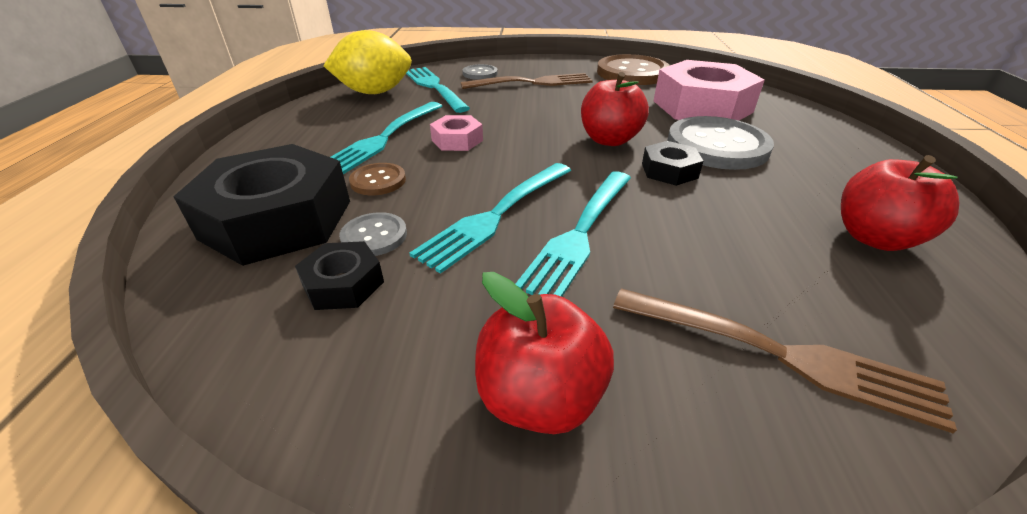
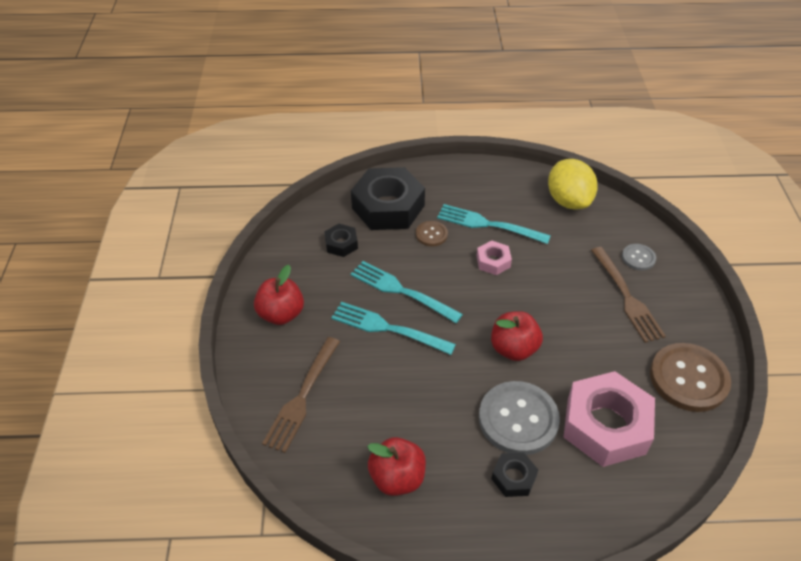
camera: 85 degrees right, 10 degrees up
(374, 236) = (377, 245): grey button -> none
(434, 87) = (592, 233): turquoise fork -> none
(669, 171) = (469, 380): black nut -> black nut (513, 478)

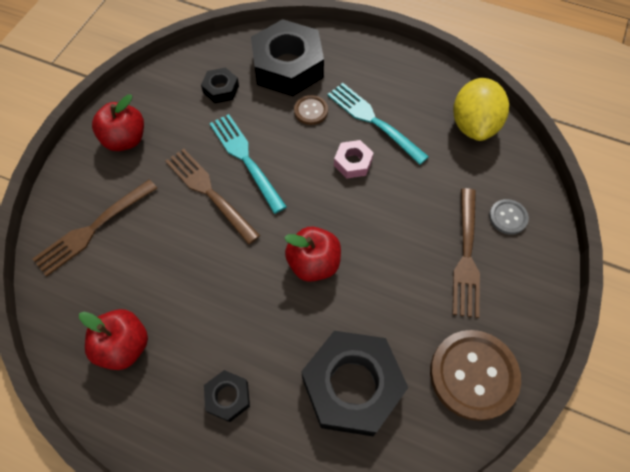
camera: 25 degrees right, 15 degrees up
(388, 328) = (209, 192): turquoise fork -> brown fork
(518, 419) = (270, 339): grey button -> none
(605, 426) = (352, 386): pink nut -> black nut

